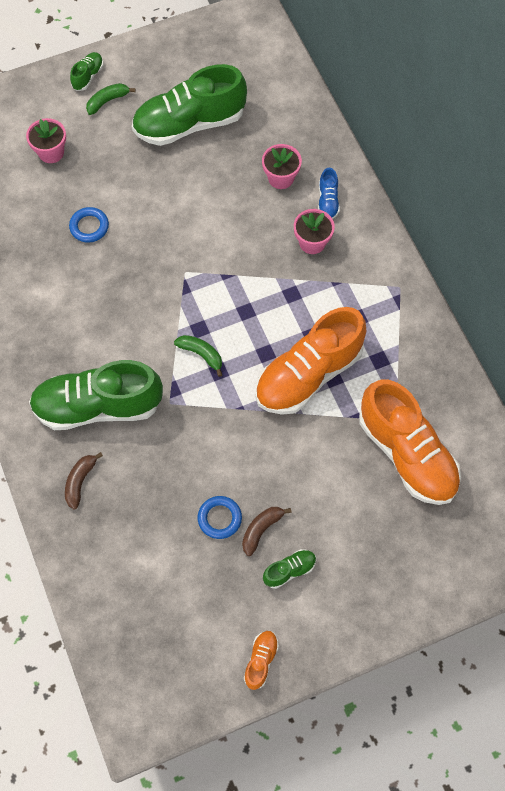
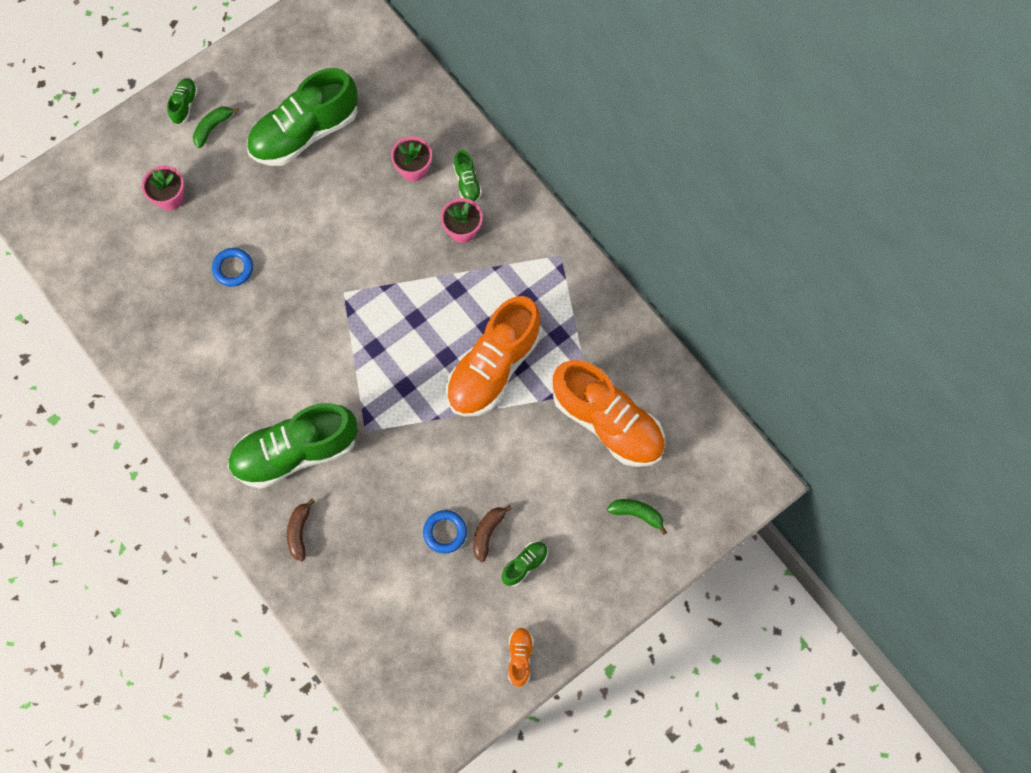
camera: 15 degrees left, 5 degrees up
(201, 354) = (383, 373): green banana -> green banana (637, 514)
(328, 201) = (467, 183): blue shoe -> green shoe

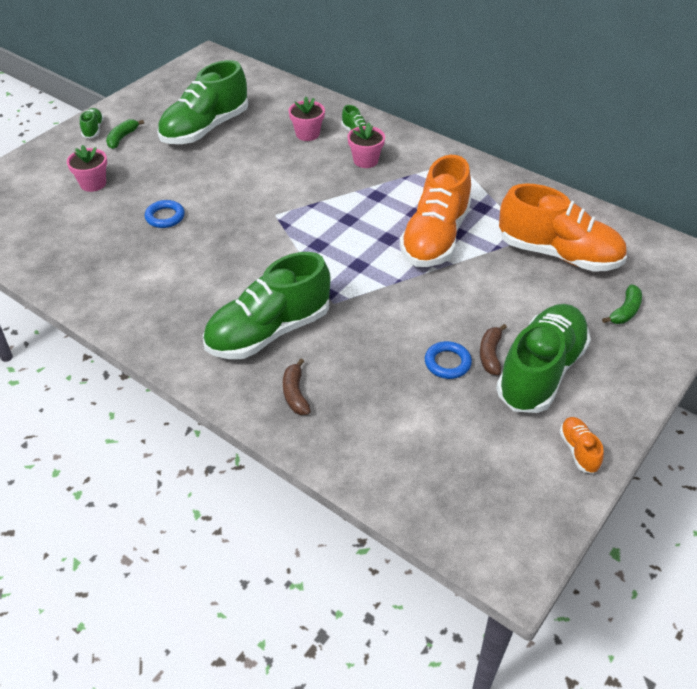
camera: 15 degrees left, 25 degrees down
(524, 565) = (540, 372): green shoe -> green shoe, size x2.38
(637, 514) = (625, 311): green banana -> green banana turned 120 degrees clockwise

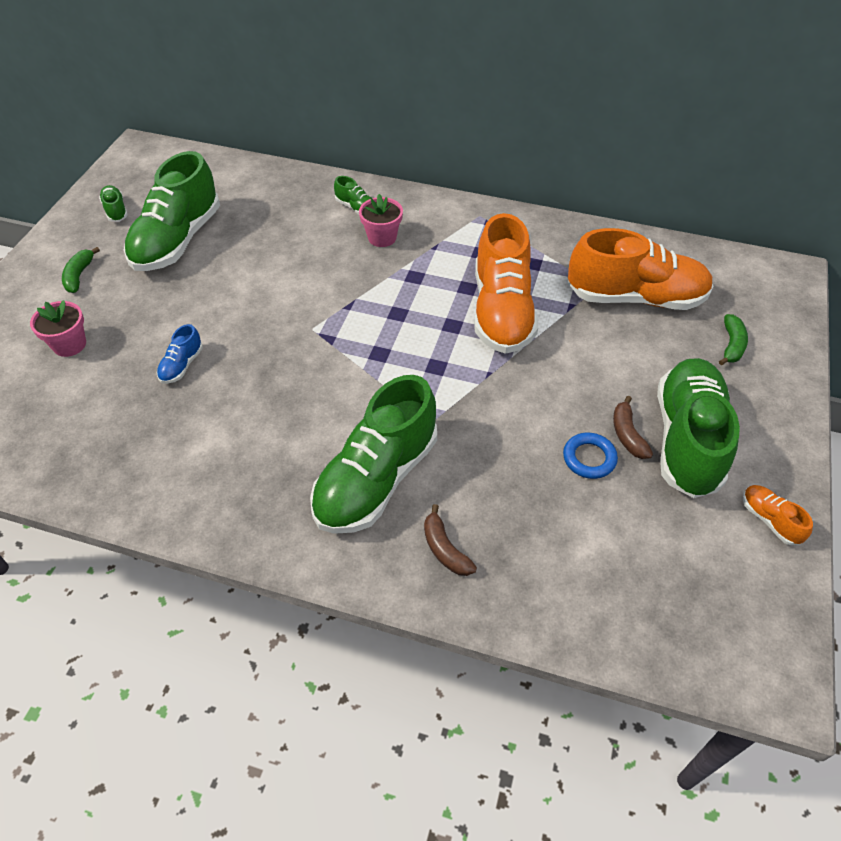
camera: 20 degrees left, 5 degrees up
(93, 129) = (36, 273): green shoe -> green shoe (116, 210)
(165, 217) = (182, 365): blue ring -> blue shoe
(307, 134) = (301, 220): pink flower pot -> none

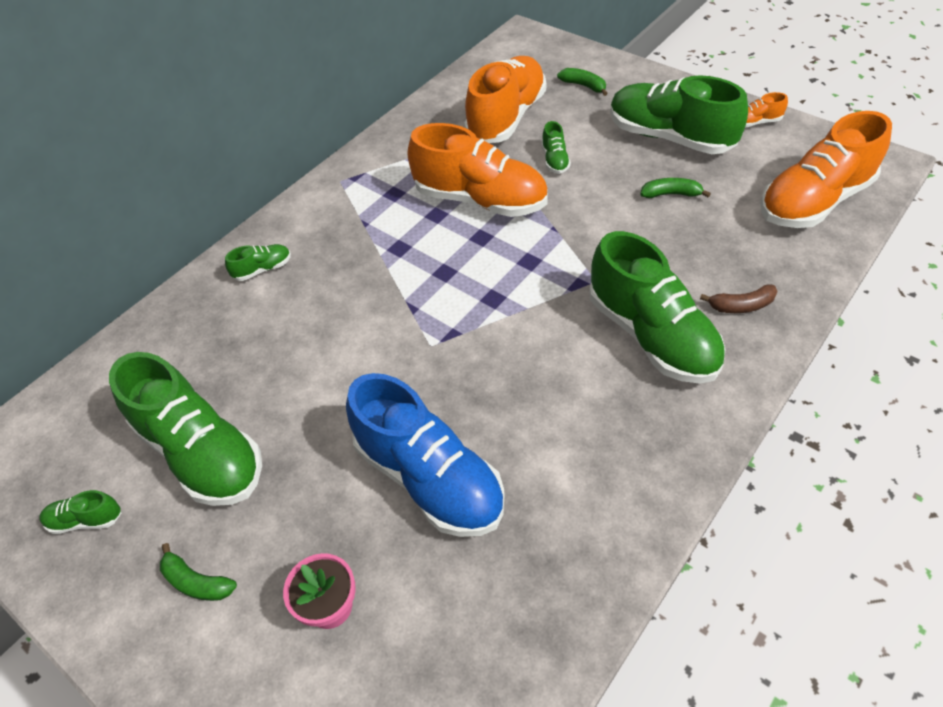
camera: 65 degrees left, 0 degrees up
(182, 365) = (429, 478): blue shoe -> blue shoe, size x2.38
(382, 237) = (324, 259): pink flower pot -> none
(589, 458) = (671, 194): blue ring -> green banana
(590, 350) = (555, 160): none -> green shoe
(627, 434) = (653, 166): brown banana -> none
(651, 602) = (814, 201): none -> orange shoe

